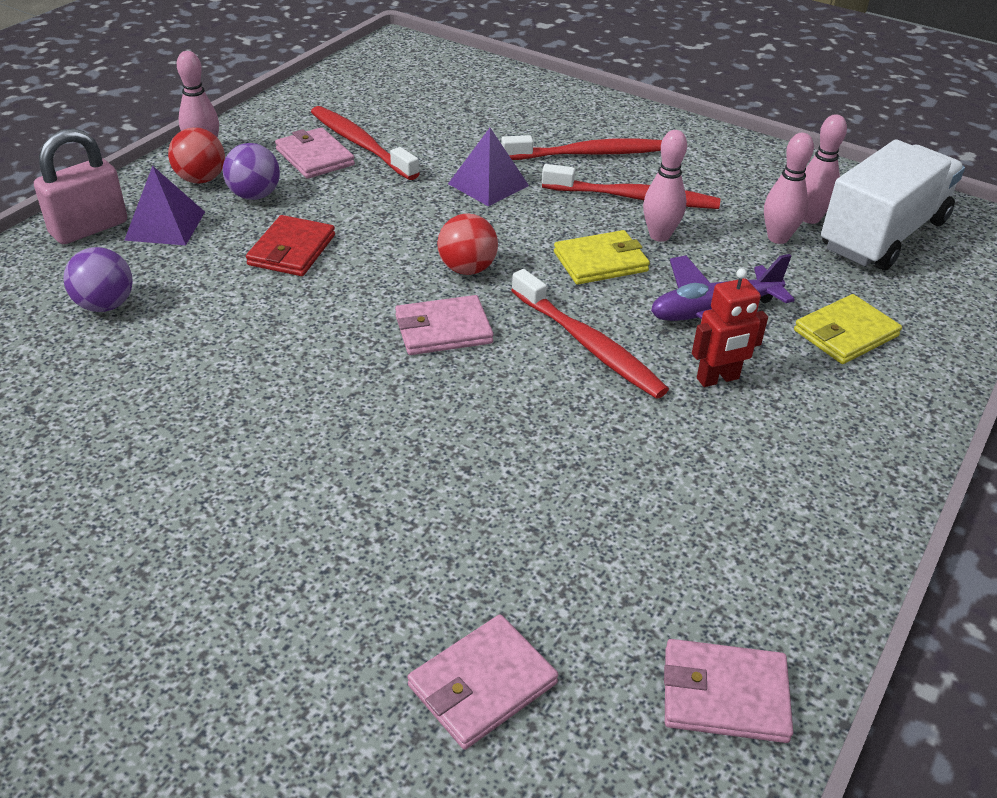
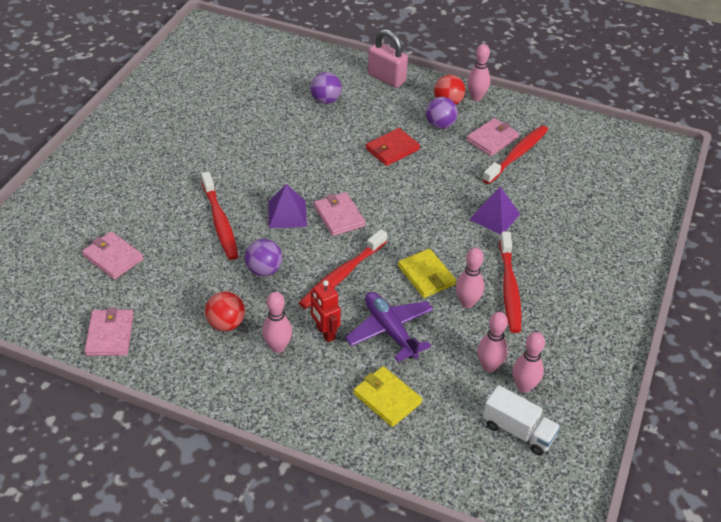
camera: 80 degrees right, 5 degrees up
(165, 225) = (398, 101): purple pyramid -> purple pyramid (287, 214)
(292, 250) = (392, 149): red wallet -> red wallet turned 45 degrees counterclockwise
(467, 269) = (398, 218): red ball -> red ball (226, 323)
(562, 436) = (264, 270): none -> purple ball
(588, 154) = (558, 261): red toothbrush -> red toothbrush (220, 222)
(750, 437) = (278, 347): none -> pink bowling pin
(883, 235) = (518, 431): white truck -> white truck, size x0.58

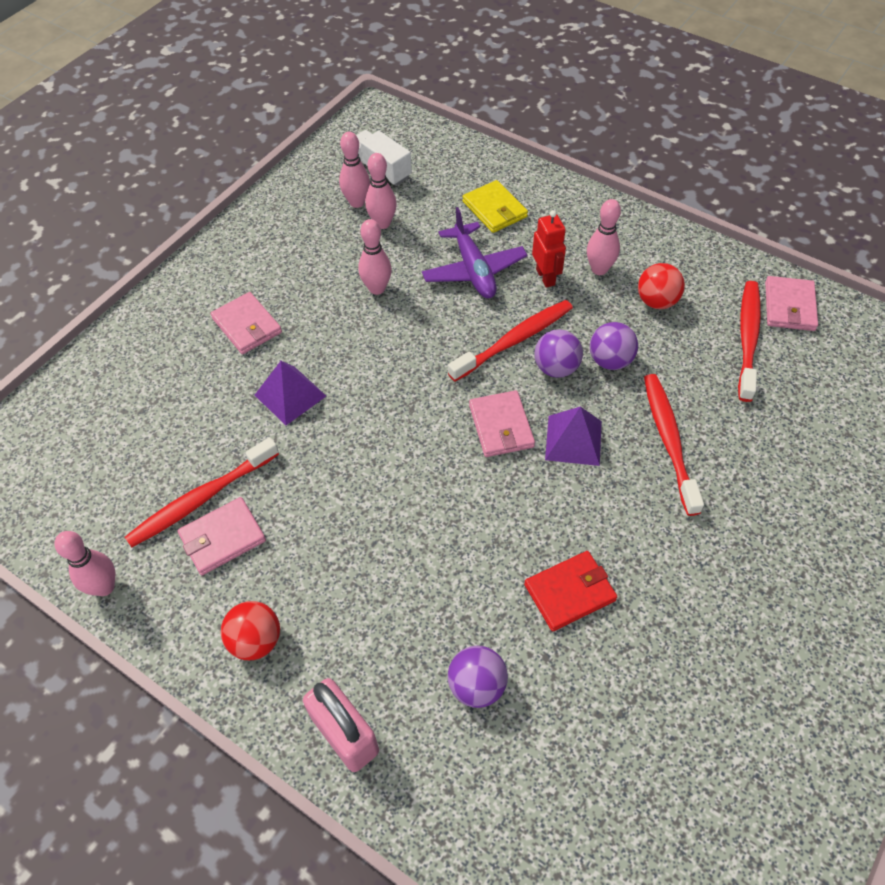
camera: 165 degrees left, 10 degrees up
(113, 257) = (809, 405): pink wallet -> pink wallet (247, 325)
(392, 149) = (390, 541): red wallet -> red wallet (570, 592)
(426, 275) = (411, 326): yellow wallet -> none
(440, 125) = (293, 584): purple ball -> purple ball (556, 368)
(476, 97) = (199, 647): pink bowling pin -> pink bowling pin (104, 587)
(509, 288) = (321, 298): red toothbrush -> red toothbrush (747, 338)

